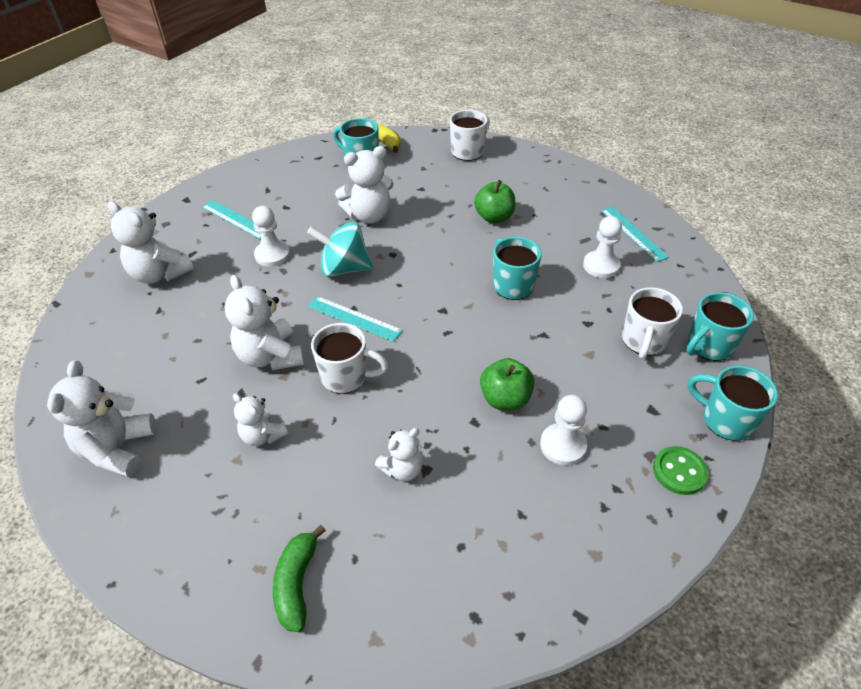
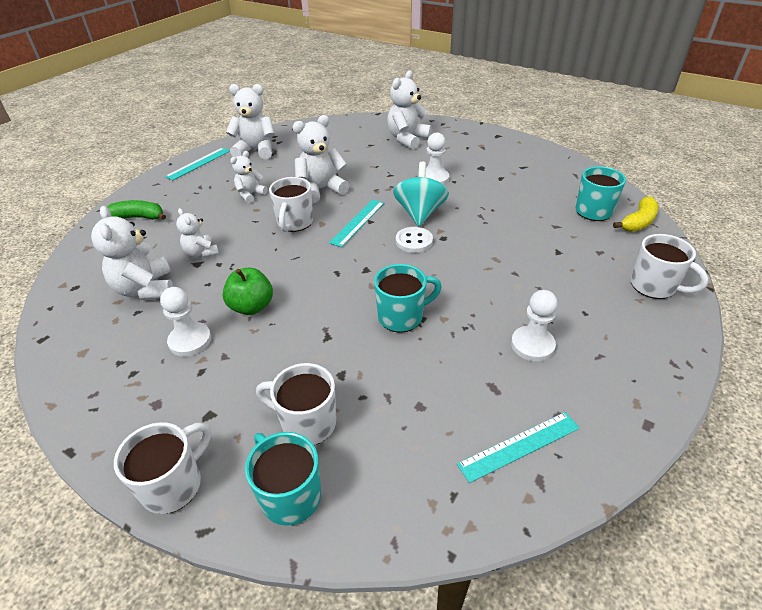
camera: 90 degrees right, 5 degrees down
(236, 219) = (477, 158): turquoise ruler -> turquoise ruler (198, 163)
(369, 215) = (499, 221): white teddy bear -> white teddy bear (145, 289)
(396, 274) = (414, 241): none -> white button
(494, 217) = (520, 306): green apple -> none
(601, 266) = (442, 398): white pawn -> white pawn (532, 345)
(679, 471) = (129, 424): green button -> none
(725, 420) = (174, 485): turquoise mug -> white mug

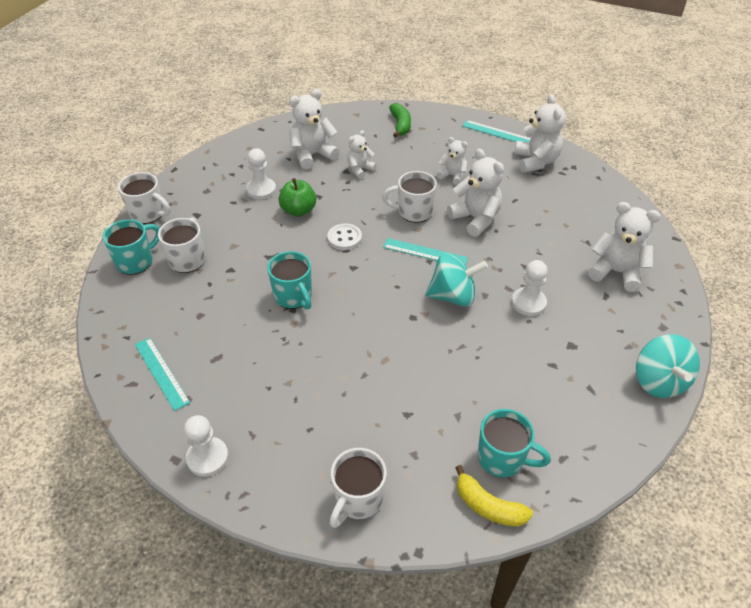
camera: 80 degrees right, 5 degrees up
(414, 241) = (402, 295): white button -> white button (344, 238)
(515, 142) = (659, 381): none -> turquoise spinning top
(532, 345) = (264, 385): white pawn -> white pawn (207, 458)

